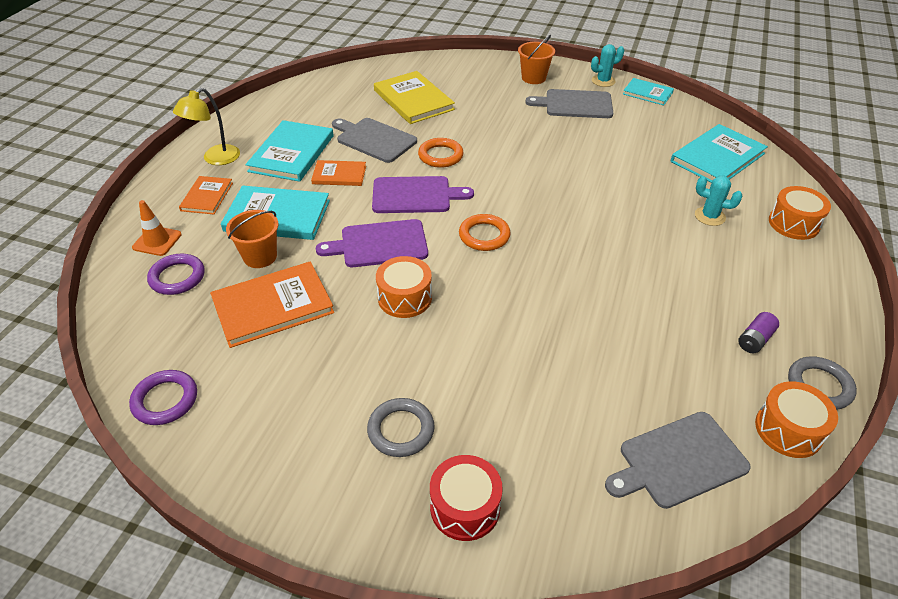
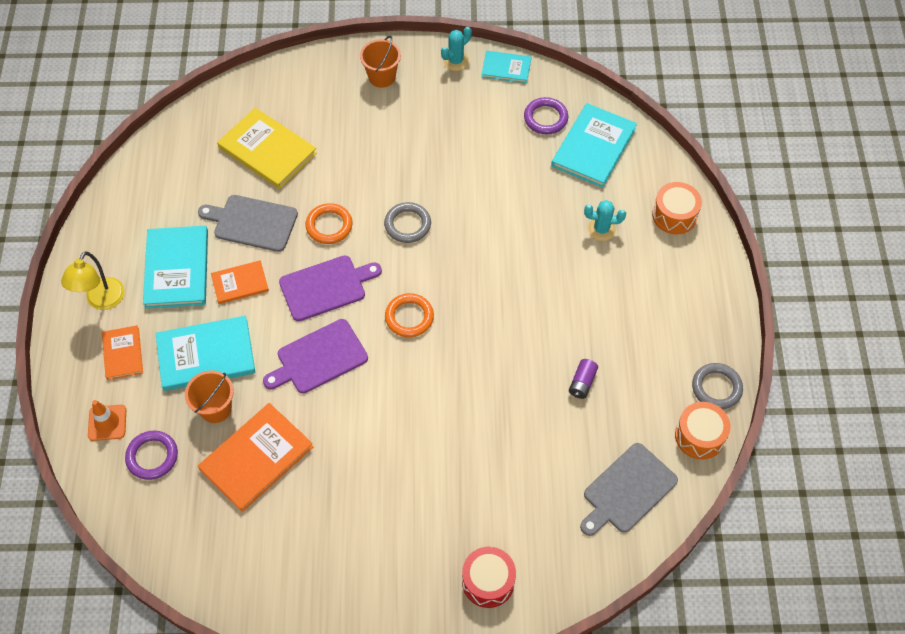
camera: 20 degrees left, 15 degrees up
(165, 400) = (217, 577): purple ring -> purple ring (545, 118)
(401, 430) = (417, 537): grey ring -> grey ring (407, 225)
(404, 298) = (367, 411): orange drum -> none
(575, 104) = (438, 108): grey cutting board -> none
(755, 340) = (662, 358): purple battery -> purple battery (582, 383)

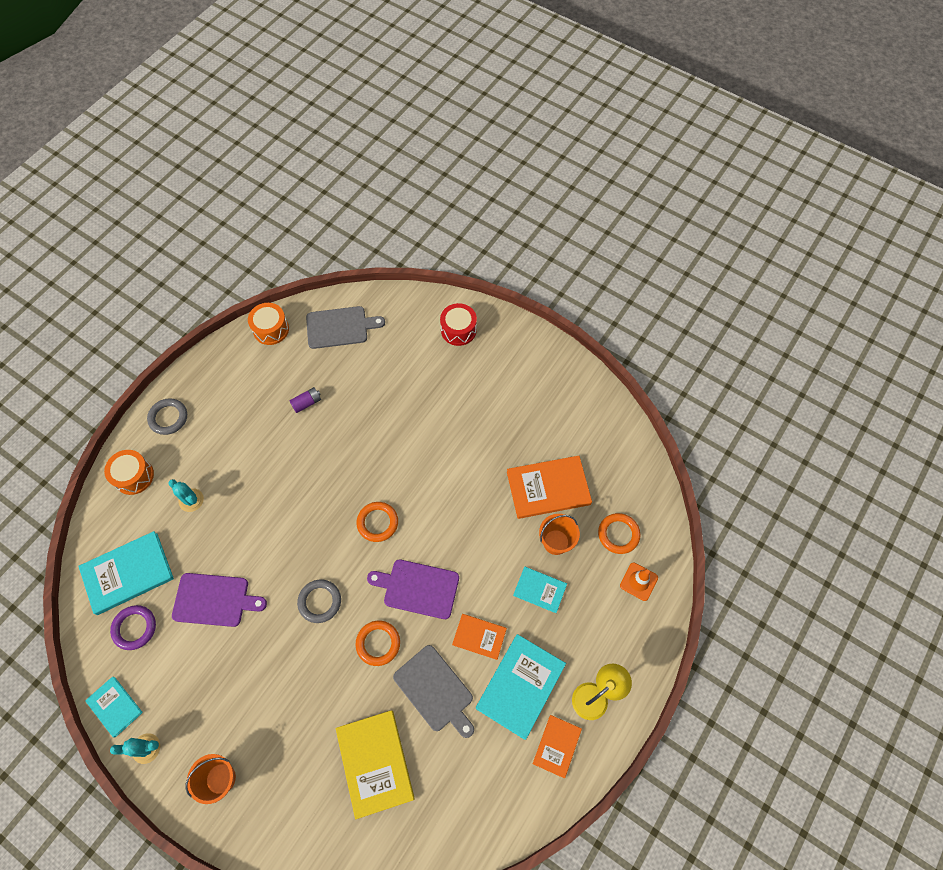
camera: 145 degrees left, 5 degrees up
(123, 353) = (601, 633): orange book -> orange book (557, 746)
(152, 456) = (618, 534): purple ring -> orange ring
(206, 355) = (540, 590): turquoise book -> turquoise book, size x0.58
(319, 358) = (461, 533): purple cutting board -> purple cutting board (214, 600)
(716, 388) = (232, 348): grey ring -> grey ring (168, 418)

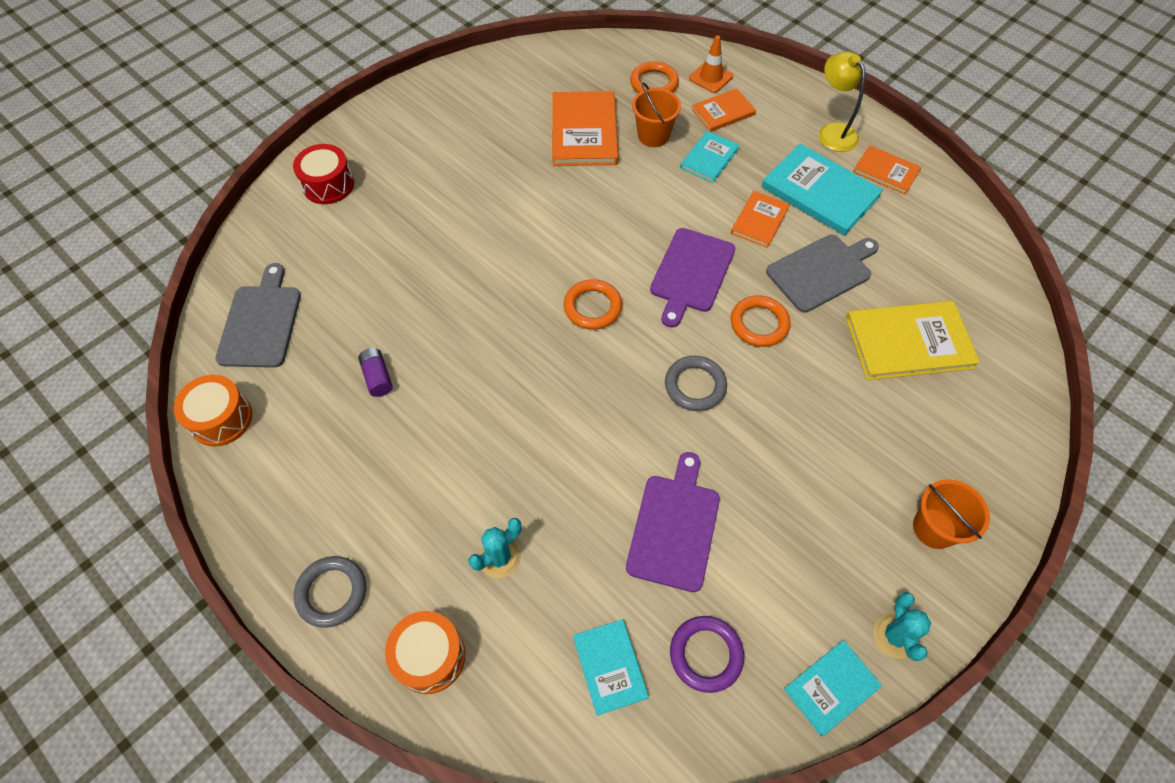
camera: 80 degrees left, 5 degrees down
(128, 573) = (610, 667): turquoise book -> turquoise book, size x0.58
(597, 596) = (723, 112): none -> orange book

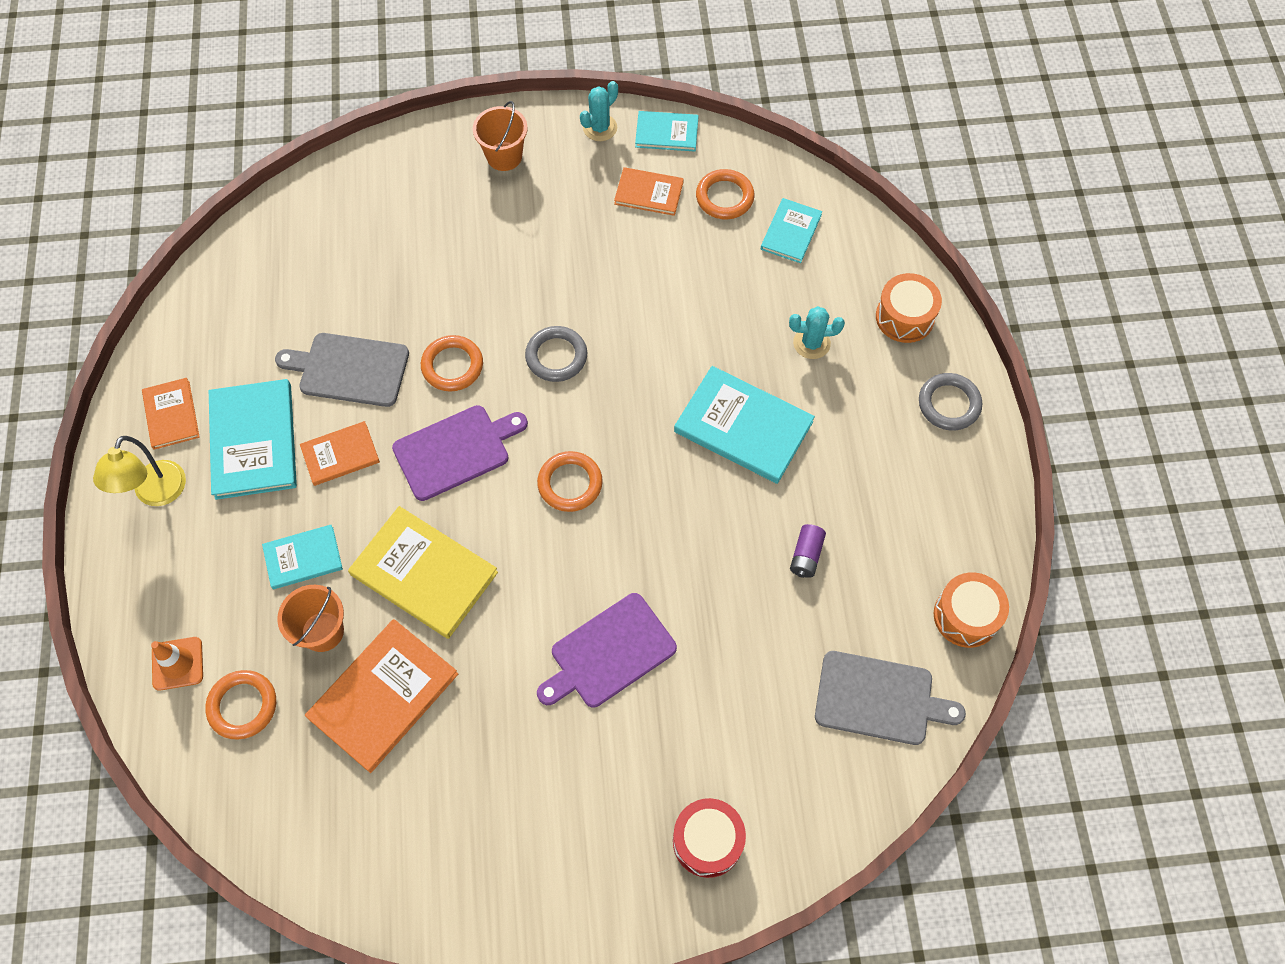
camera: 140 degrees left, 5 degrees up
(261, 322) = (879, 698): grey cutting board -> grey cutting board turned 120 degrees counterclockwise
(500, 438) = (743, 427): none -> turquoise book
(674, 527) = (672, 276): purple cutting board -> purple cutting board (609, 653)
(706, 654) = (724, 197): purple ring -> orange ring
(723, 112) = (222, 605): orange book -> orange book (649, 193)
(908, 342) = (361, 268): yellow book -> yellow book (424, 573)

